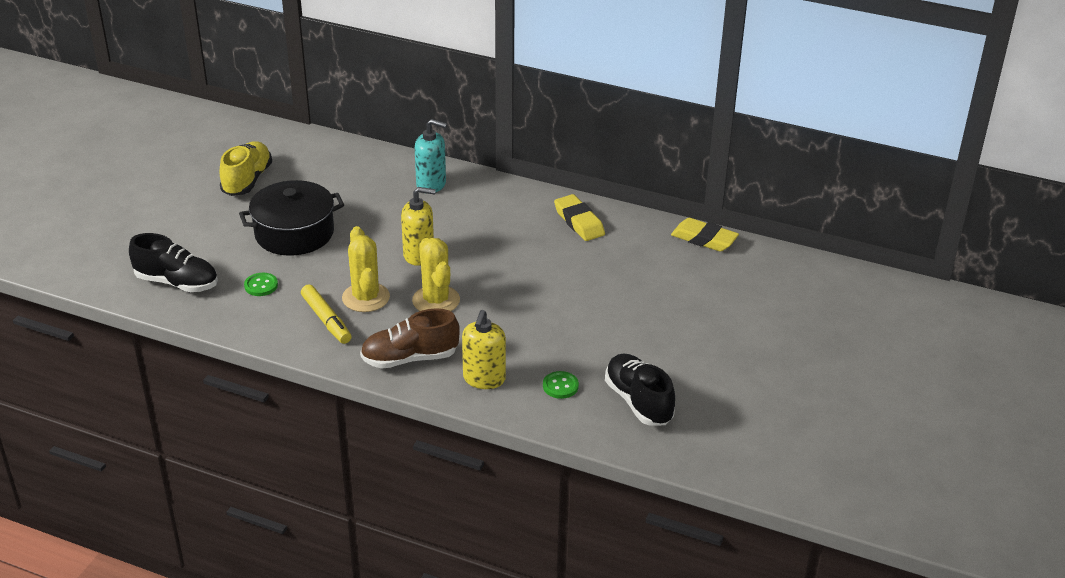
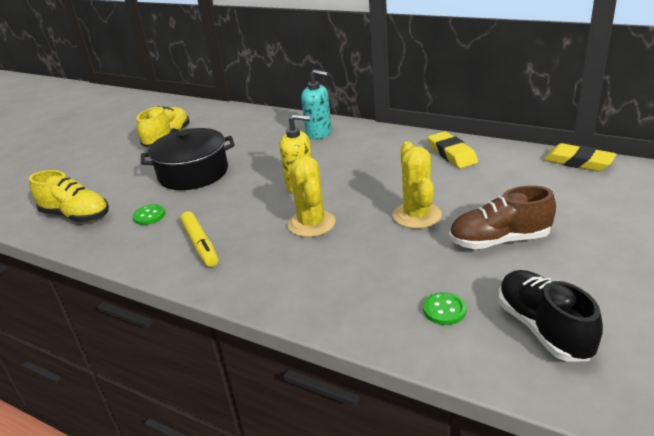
camera: 10 degrees right, 5 degrees down
(177, 282) = (76, 216): black shoe -> yellow shoe
(366, 297) = (243, 223): yellow cactus -> yellow cactus (417, 215)
(410, 358) = (276, 281): brown shoe -> brown shoe (499, 240)
(484, 379) = (355, 302): yellow soap dispenser -> none

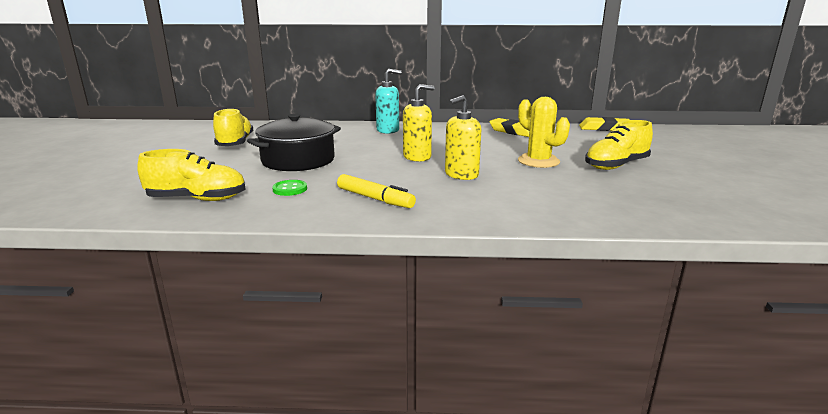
camera: 30 degrees left, 10 degrees down
(311, 224) = (461, 175): yellow cactus -> yellow soap dispenser
(444, 310) = (638, 202): green button -> none
(499, 240) = (616, 166): brown shoe -> yellow shoe
(543, 328) = (713, 199): black shoe -> none

